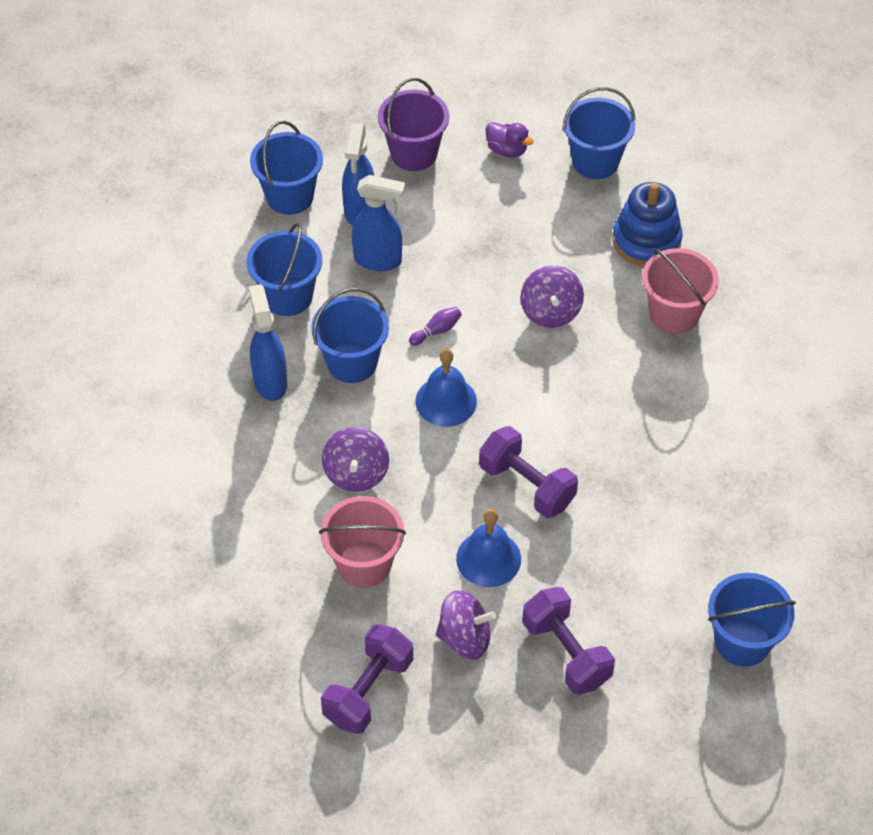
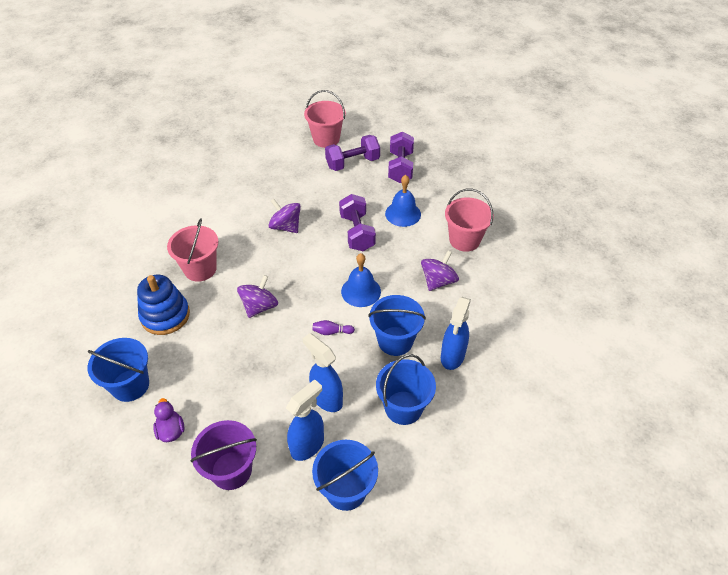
camera: 145 degrees left, 5 degrees down
(368, 690) = (498, 194): purple dumbbell -> purple dumbbell (352, 163)
(465, 638) = (439, 192): purple spinning top -> purple spinning top (286, 226)
(742, 641) = (326, 139): blue bucket -> pink bucket

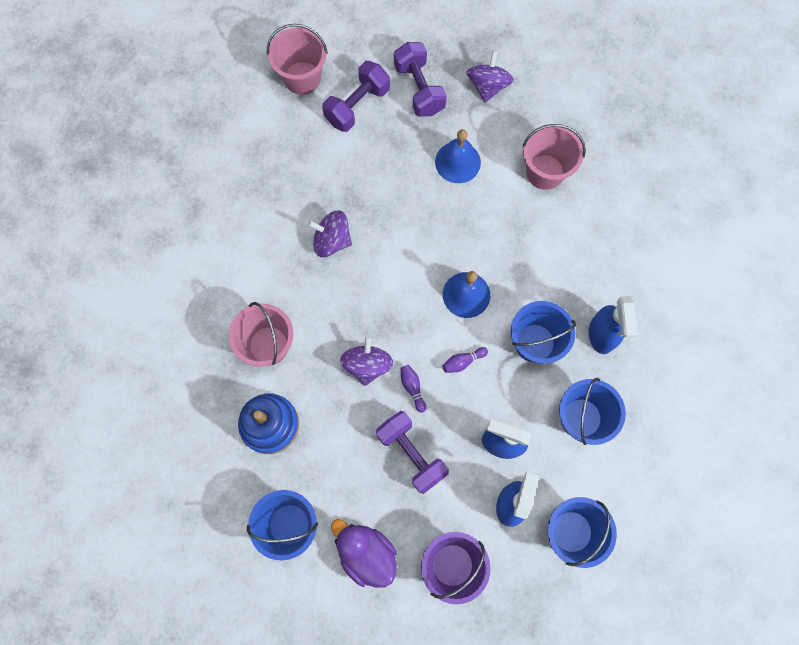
camera: 25 degrees left, 25 degrees up
(171, 431) = (366, 553): purple duck -> purple duck, size x1.59
(283, 333) = (412, 388): none -> purple bowling pin
(357, 232) = (419, 213): purple dumbbell -> purple dumbbell (411, 454)
(438, 281) = (542, 243): purple spinning top -> purple spinning top (488, 86)

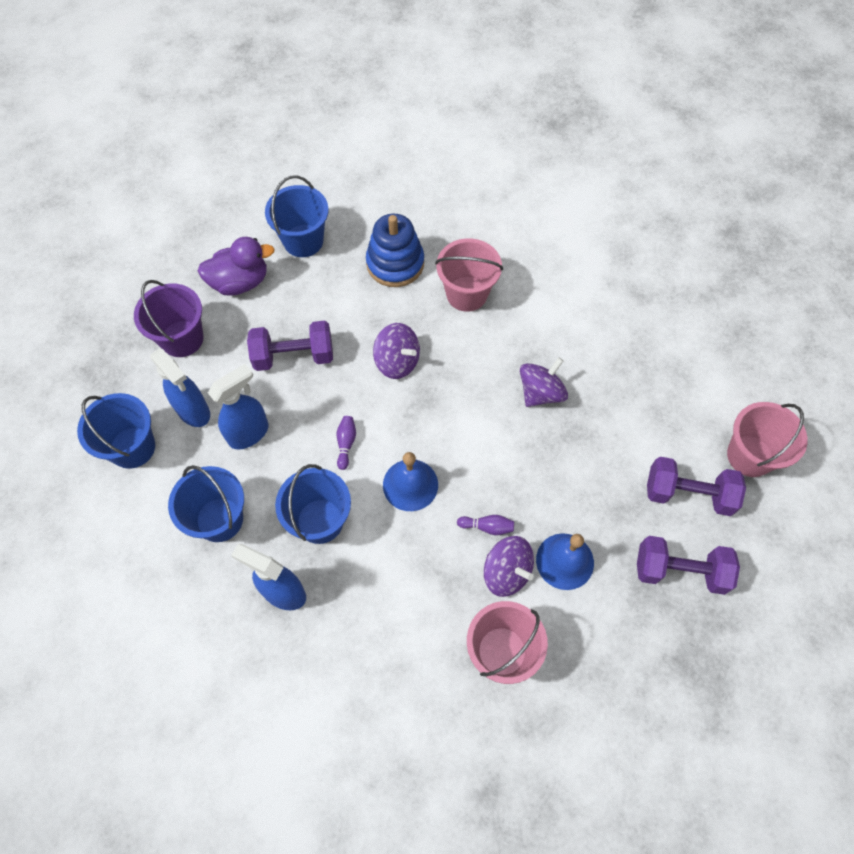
camera: 120 degrees right, 10 degrees down
(357, 105) = (688, 494): purple dumbbell -> purple dumbbell turned 60 degrees counterclockwise
(412, 388) = (351, 387): purple bowling pin -> purple bowling pin (487, 527)
(488, 86) = (647, 652): purple spinning top -> purple spinning top (506, 572)

